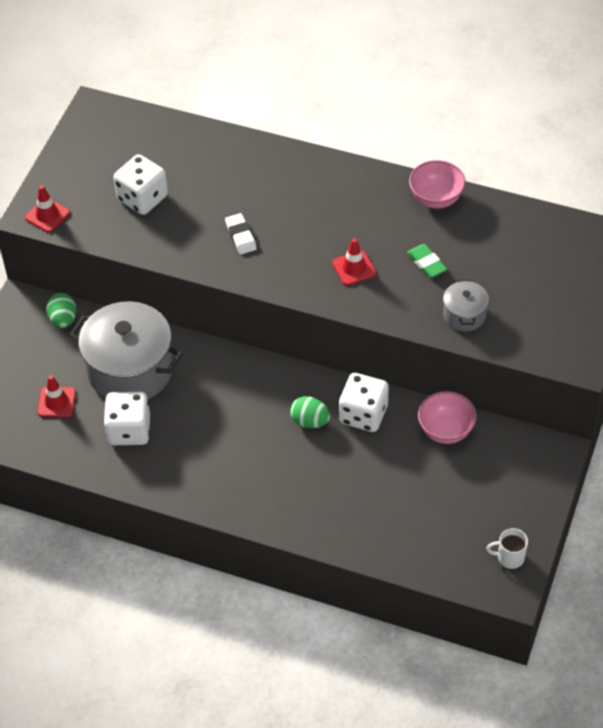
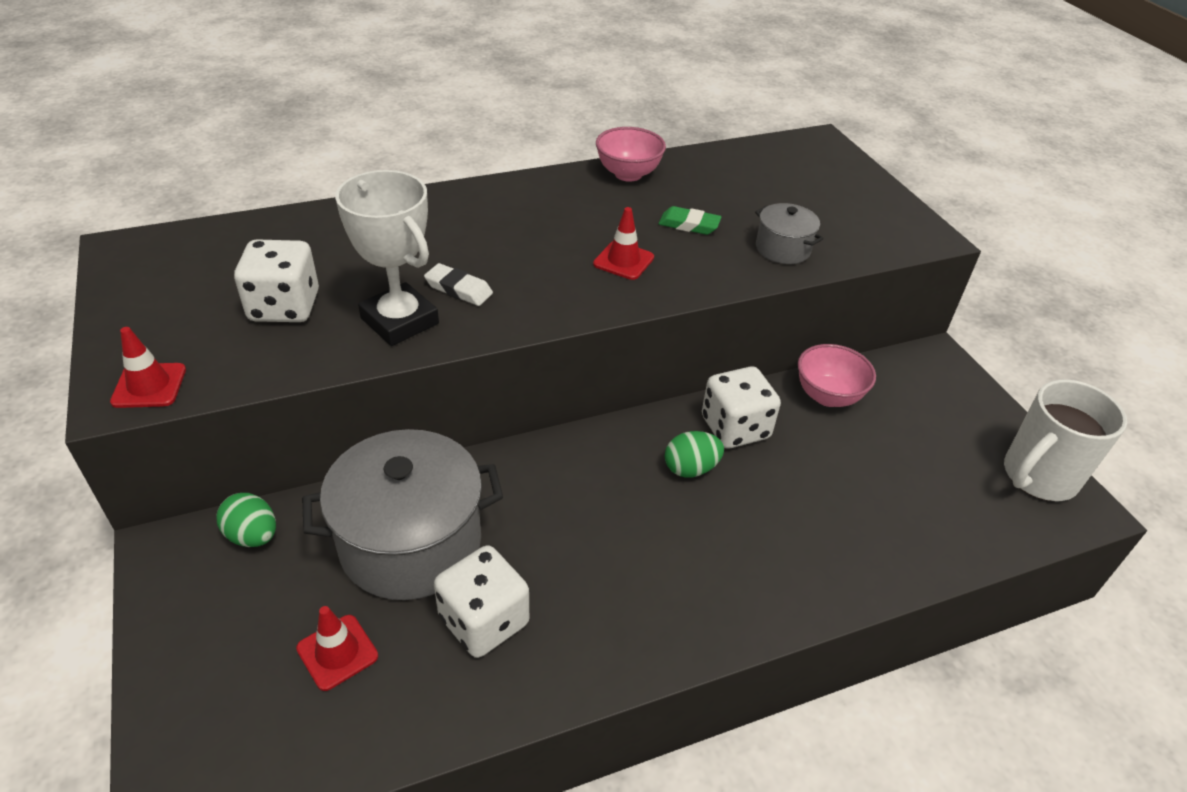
camera: 45 degrees left, 10 degrees down
(191, 241) = (399, 321): none -> white trophy
(509, 558) = (1038, 477): white mug -> white mug, size x2.06

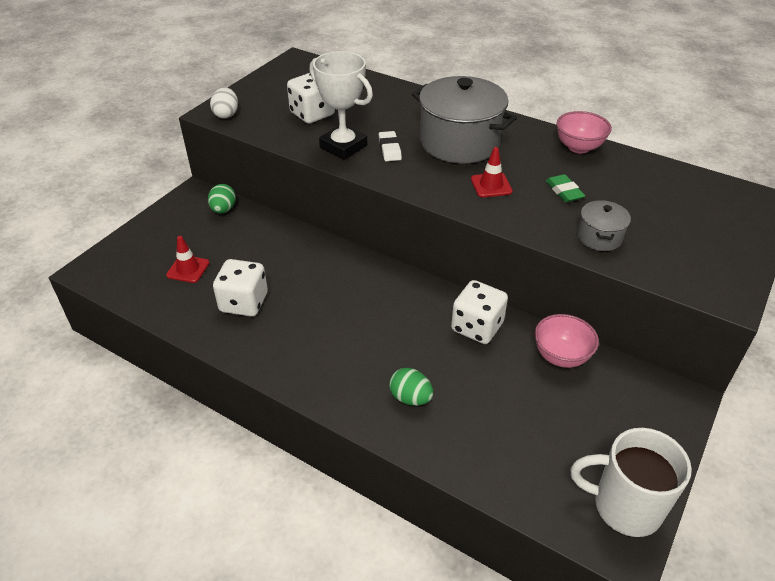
camera: 55 degrees right, 0 degrees up
(149, 386) = (226, 114): red traffic cone -> white egg
(399, 321) = (343, 146): white trophy -> white trophy turned 60 degrees counterclockwise
(411, 543) = (265, 255): grey pot -> grey pot (459, 142)
(691, 468) = (421, 324): green egg -> green egg (410, 398)

